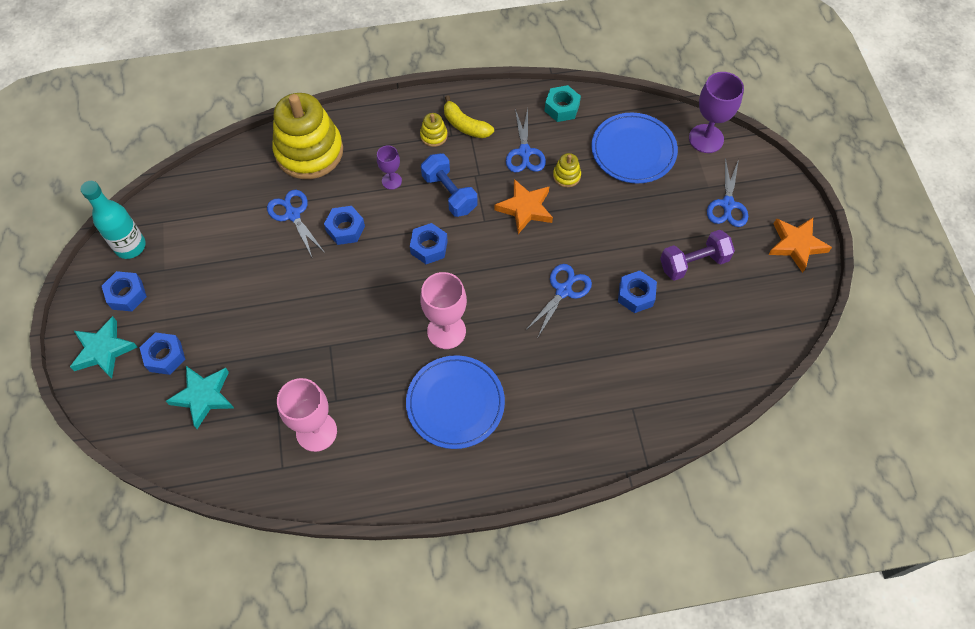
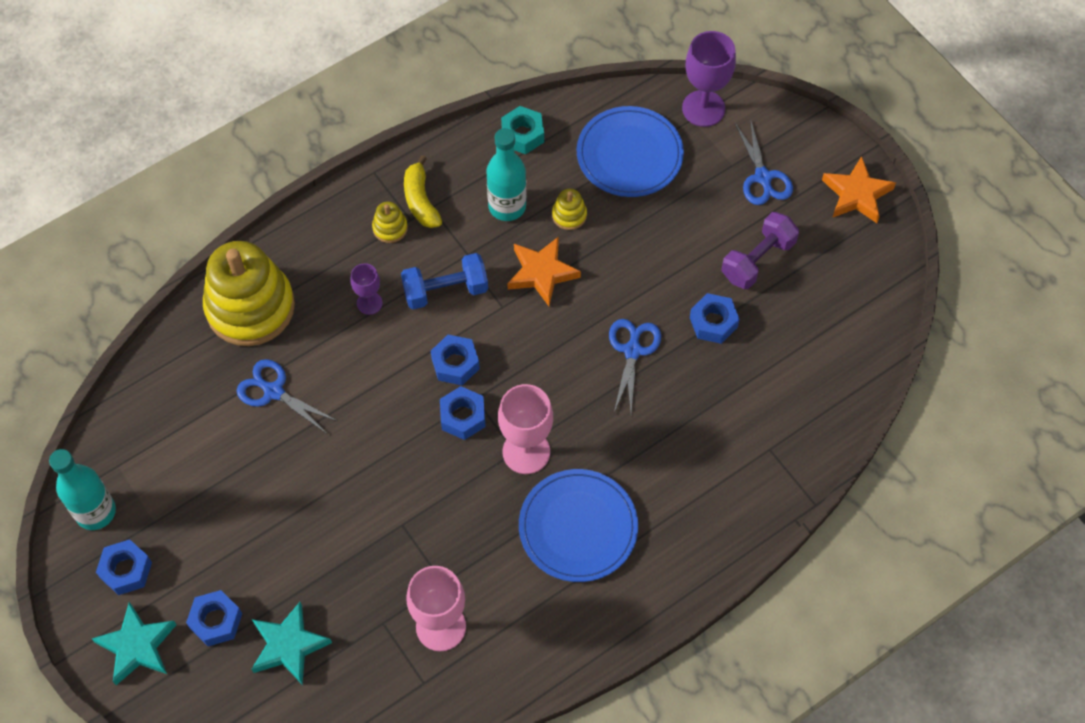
camera: 25 degrees left, 0 degrees up
(345, 229) = (346, 383): blue nut -> blue nut (463, 417)
(449, 193) = (445, 290): blue dumbbell -> blue dumbbell turned 45 degrees counterclockwise
(465, 125) = (420, 200): yellow banana -> yellow banana turned 60 degrees clockwise
(524, 152) = (507, 206): blue scissors -> turquoise bottle

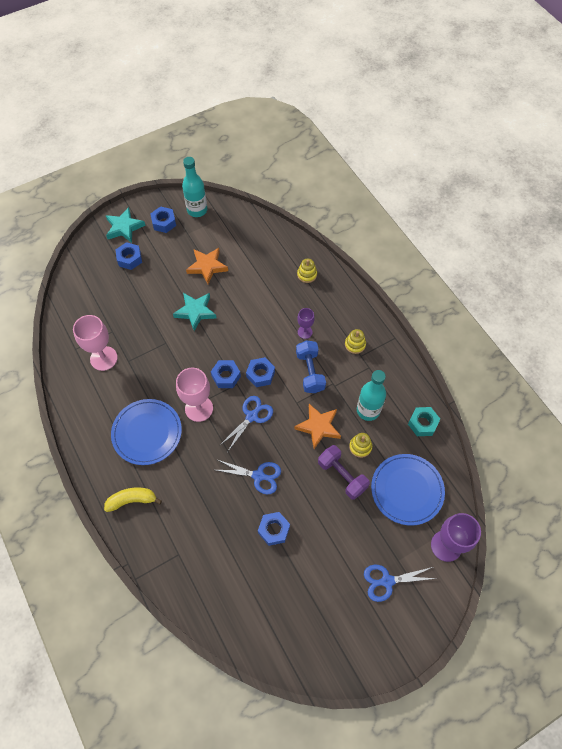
camera: 95 degrees right, 0 degrees up
(250, 307) = (307, 274): yellow stacking toy -> yellow stacking toy, size x0.40
(273, 391) = (254, 284): blue scissors -> blue scissors (252, 416)
(288, 646) = (109, 289): turquoise star -> turquoise star (195, 312)
(420, 200) = (374, 362): yellow banana -> yellow banana (132, 500)
(757, 260) = (319, 567): purple dumbbell -> purple dumbbell (342, 476)
(856, 194) = (371, 651): orange star -> orange star (207, 266)

